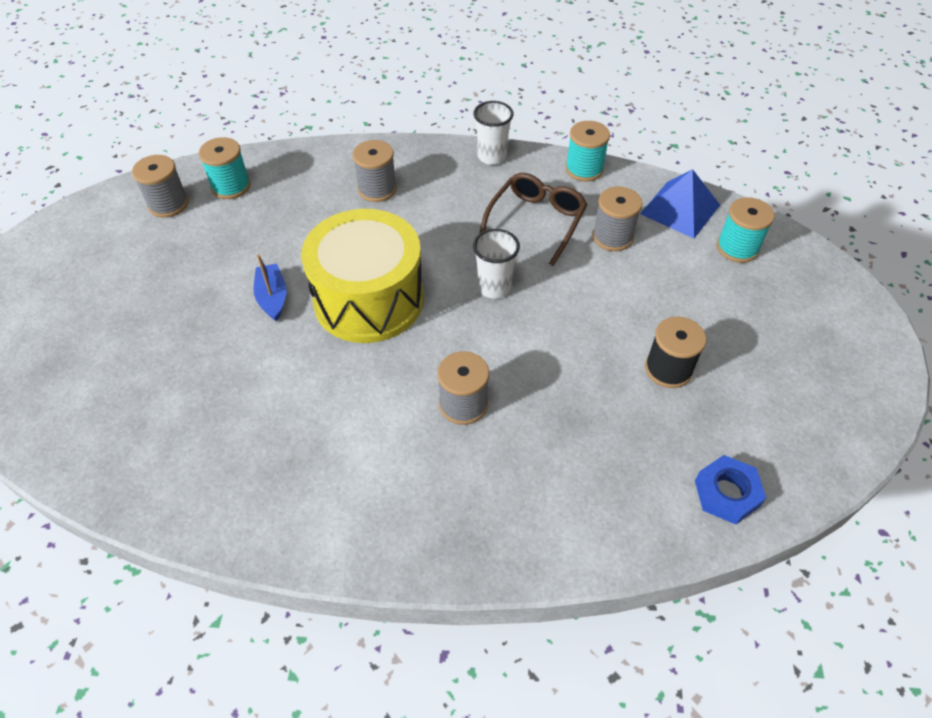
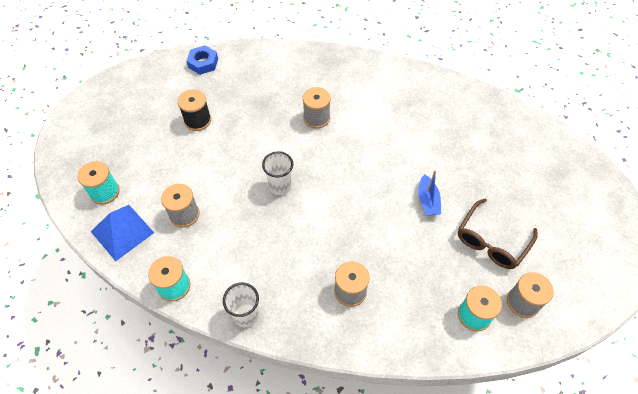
camera: 170 degrees left, 5 degrees up
(368, 299) = (363, 190): yellow drum -> none
(536, 221) = (233, 237): brown glasses -> brown glasses (491, 241)

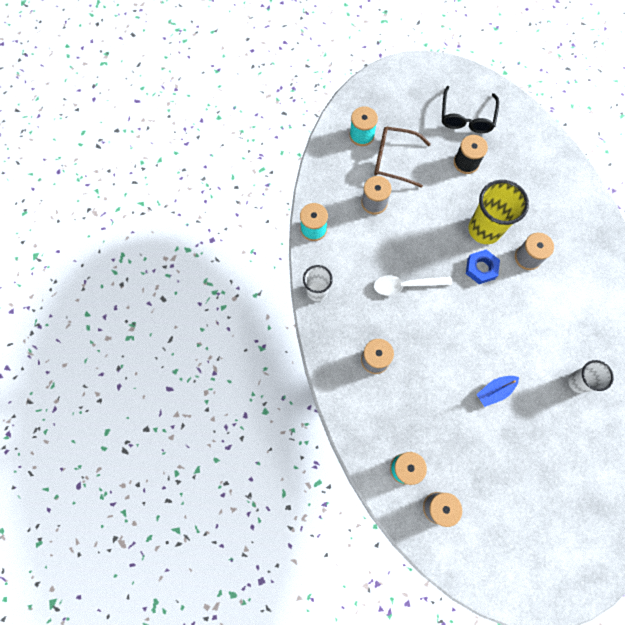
camera: 65 degrees right, 15 degrees up
(122, 232) = (336, 168): blue pyramid -> none
(154, 100) = (466, 117): none -> black glasses
(203, 63) = (529, 132): blue nut -> blue nut (481, 268)
(271, 137) = (484, 229): none -> yellow cup
(280, 186) = (439, 261): white cup -> white cup (578, 382)
(287, 226) = (406, 285): none -> white spoon
(491, 241) = (483, 462): brown glasses -> brown glasses (394, 160)

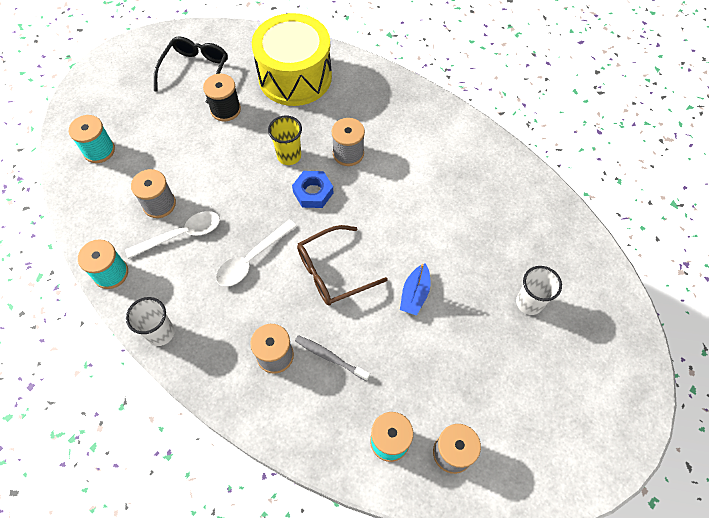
camera: 40 degrees left, 10 degrees down
(373, 235) = (181, 235): none -> white spoon
(394, 160) = (150, 152): brown glasses -> brown glasses (332, 272)
(408, 388) = (330, 357): none -> grey toothbrush
(466, 117) = (195, 71): black glasses -> black glasses turned 135 degrees counterclockwise
(484, 229) = (289, 156): yellow cup -> yellow cup, size x0.61
(534, 171) = (295, 77): none -> yellow drum
(578, 382) = (480, 228): white cup -> white cup (529, 303)

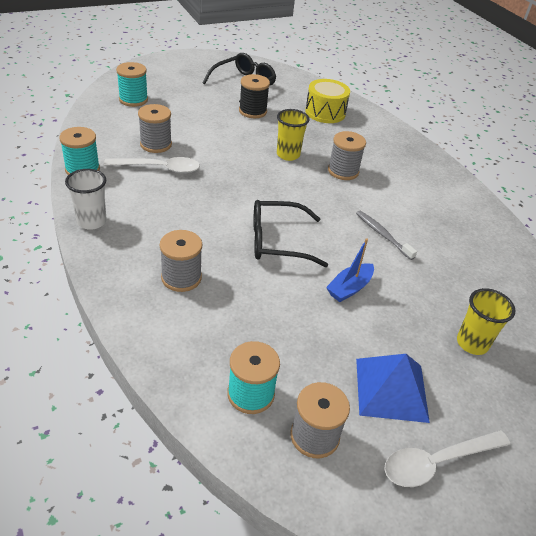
camera: 20 degrees right, 20 degrees down
(252, 259) = (208, 205): white spoon -> white spoon (437, 462)
(295, 77) = (325, 112): yellow drum -> yellow drum, size x0.59
(313, 192) = (294, 184): blue nut -> none
(330, 357) = (233, 301): grey toothbrush -> grey toothbrush (382, 235)
(332, 272) = (277, 241): brown glasses -> black glasses
(488, 380) = (391, 389): none -> blue pyramid
(529, 303) = (472, 343): white cup -> yellow cup

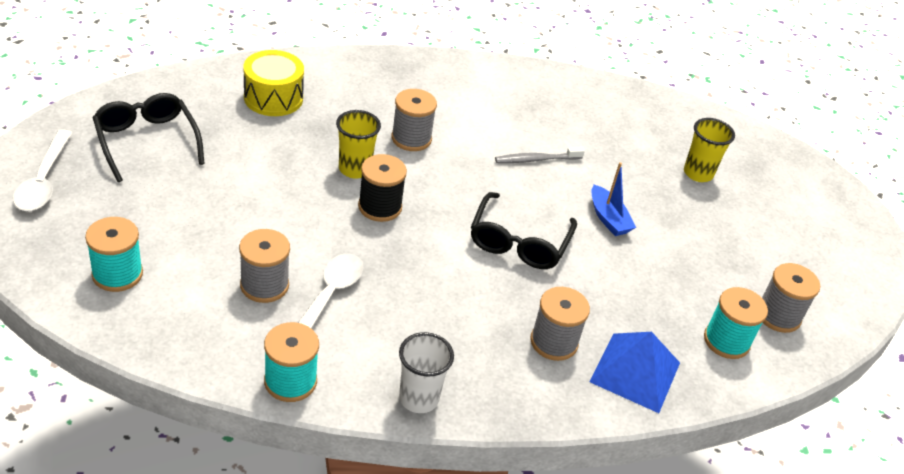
camera: 70 degrees left, 0 degrees up
(252, 111) = (231, 161): black spool -> black spool (380, 207)
(391, 389) = (738, 246): blue pyramid -> blue pyramid (635, 372)
(437, 462) = (812, 254): white spoon -> white spoon (43, 180)

